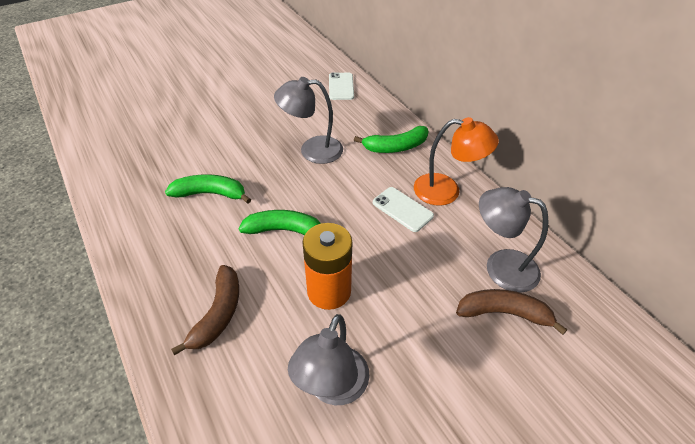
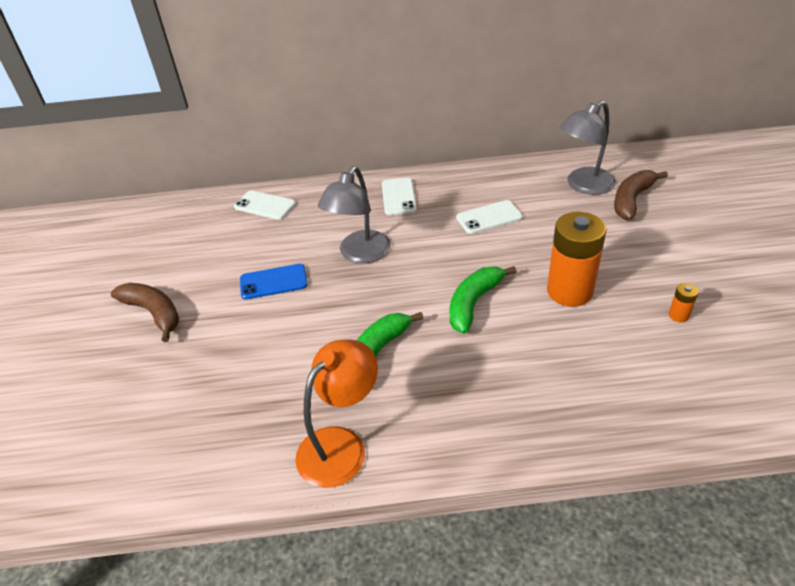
camera: 60 degrees left, 5 degrees down
(218, 314) = (567, 379): brown banana -> brown banana (154, 313)
(262, 121) = (273, 282): none -> blue phone
(332, 388) = (678, 315): grey lamp -> orange battery
(395, 147) = (398, 197): green banana -> white phone
(446, 191) = (481, 185): orange lamp -> orange lamp (341, 445)

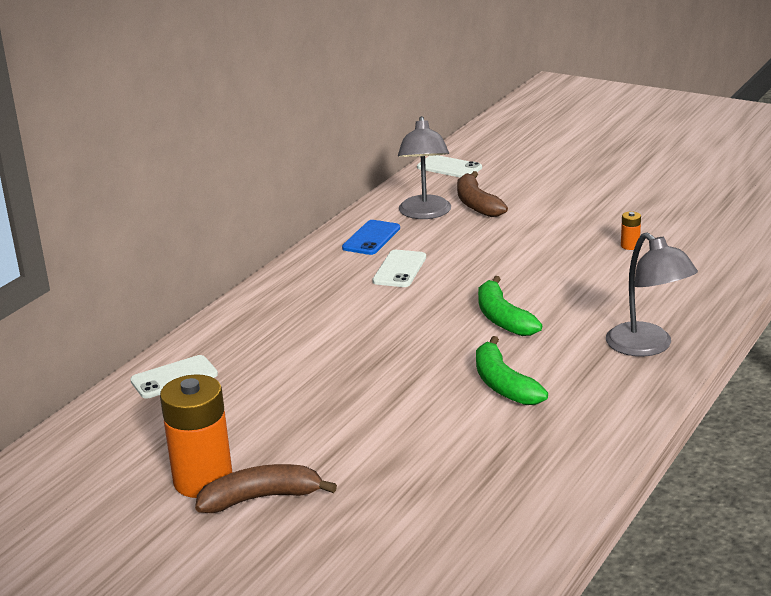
camera: 55 degrees left, 15 degrees down
(273, 282) = (321, 409): blue phone -> blue phone (371, 238)
(341, 445) = (590, 436): orange lamp -> none
(360, 254) = (351, 349): grey lamp -> grey lamp (647, 347)
(398, 197) = (292, 299): white phone -> white phone (449, 167)
(569, 291) = (547, 273): orange battery -> orange battery (203, 480)

